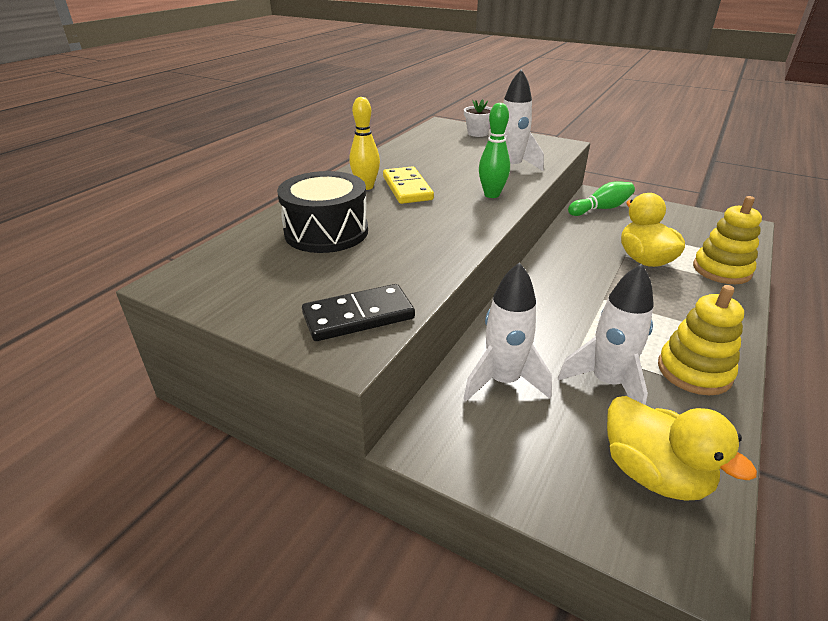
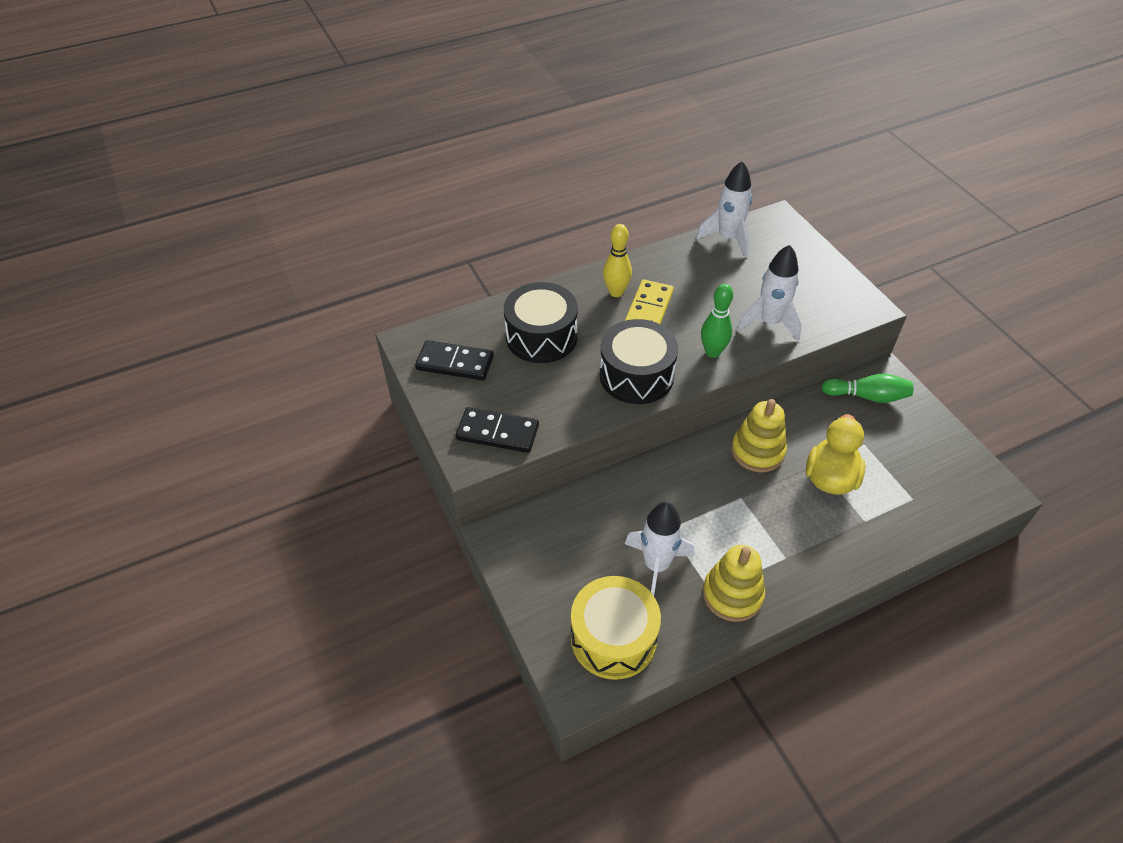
camera: 35 degrees right, 15 degrees up
(247, 280) = (455, 363): none -> black domino
(448, 227) = (636, 375): none -> black drum
(477, 133) = (798, 251): white flower pot -> none
(503, 381) = (586, 523): white rocket -> white rocket (728, 239)
(653, 473) = (613, 638): yellow duck -> yellow drum
(721, 270) = (890, 526): yellow stacking toy -> yellow stacking toy (757, 451)

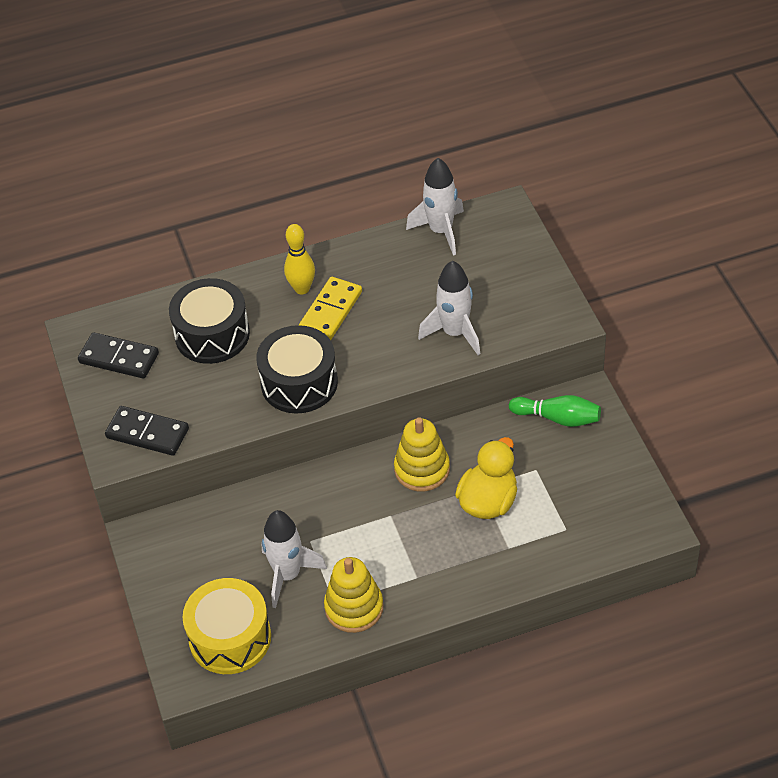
camera: 10 degrees right, 0 degrees up
(712, 352) = (384, 362): green bowling pin -> none

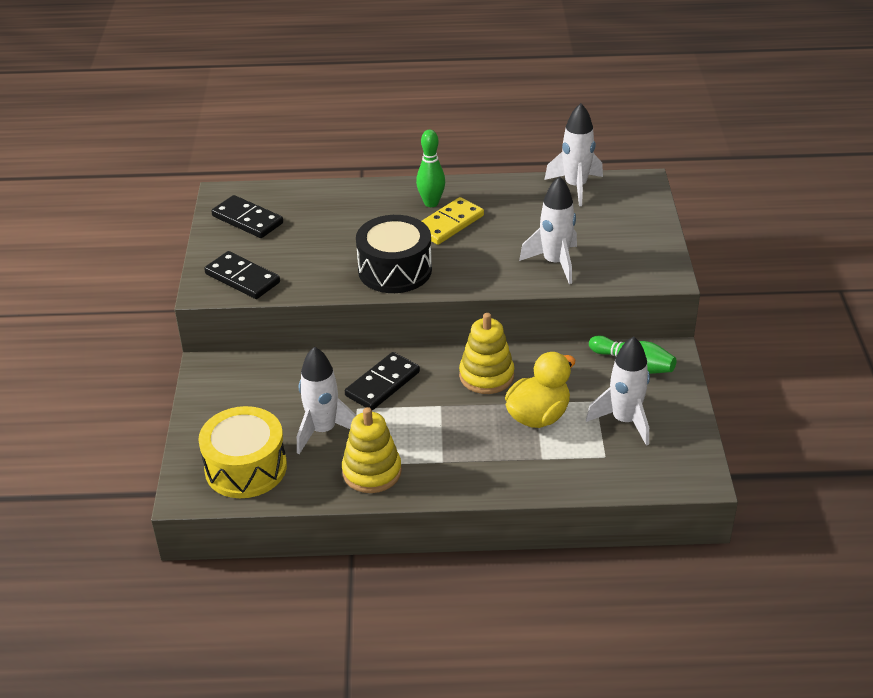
camera: 15 degrees right, 10 degrees down
(212, 334) = (336, 219): black drum -> none
(302, 289) = (431, 203): yellow bowling pin -> green bowling pin
(324, 506) = (382, 384): none -> black domino
(571, 484) = (624, 421): none -> white rocket

